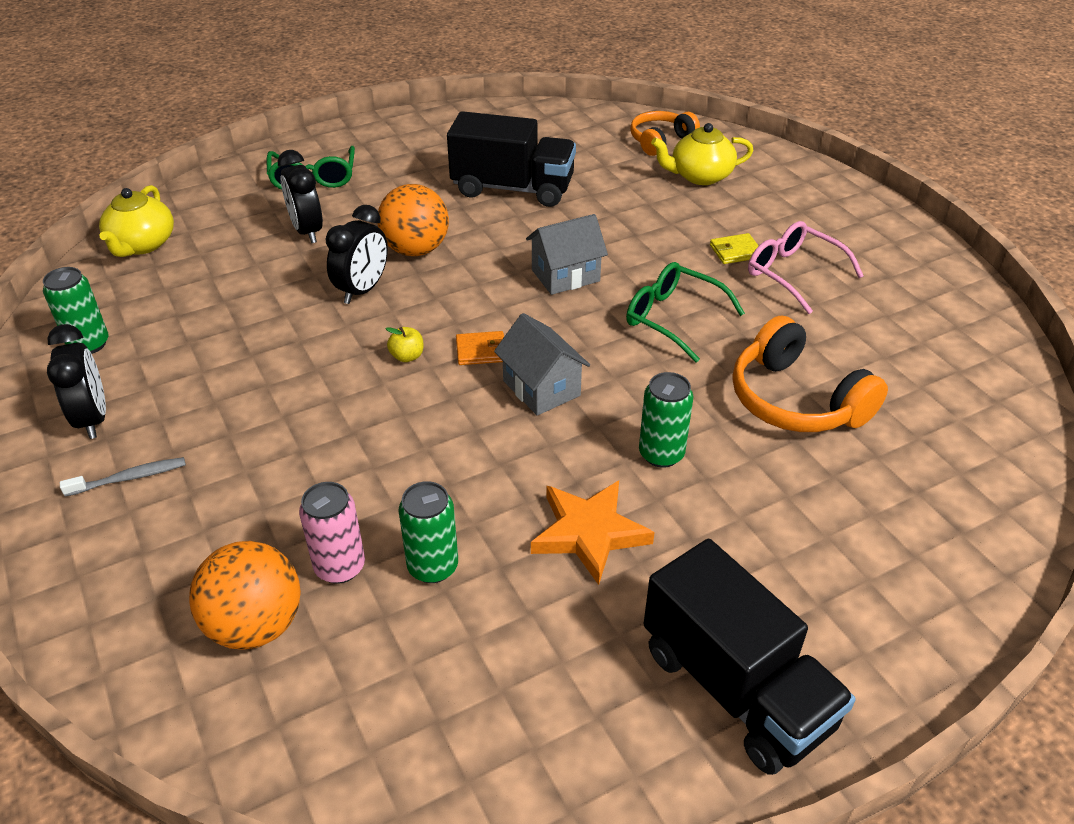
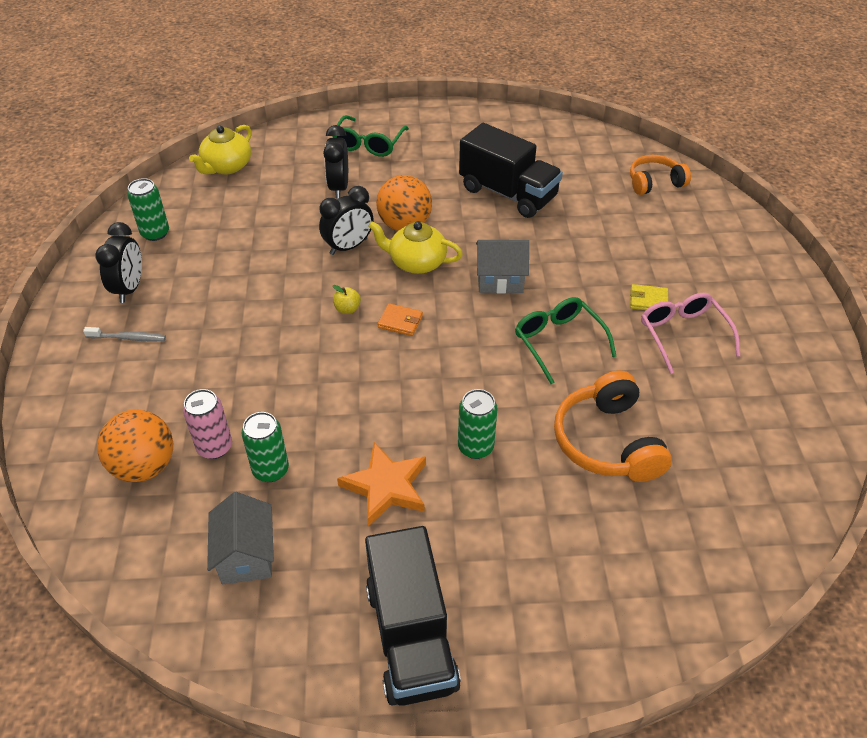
camera: 25 degrees right, 5 degrees up
(541, 388) = (424, 365): grey house -> grey house (246, 555)
(700, 176) = (666, 224): yellow teapot -> yellow teapot (416, 262)

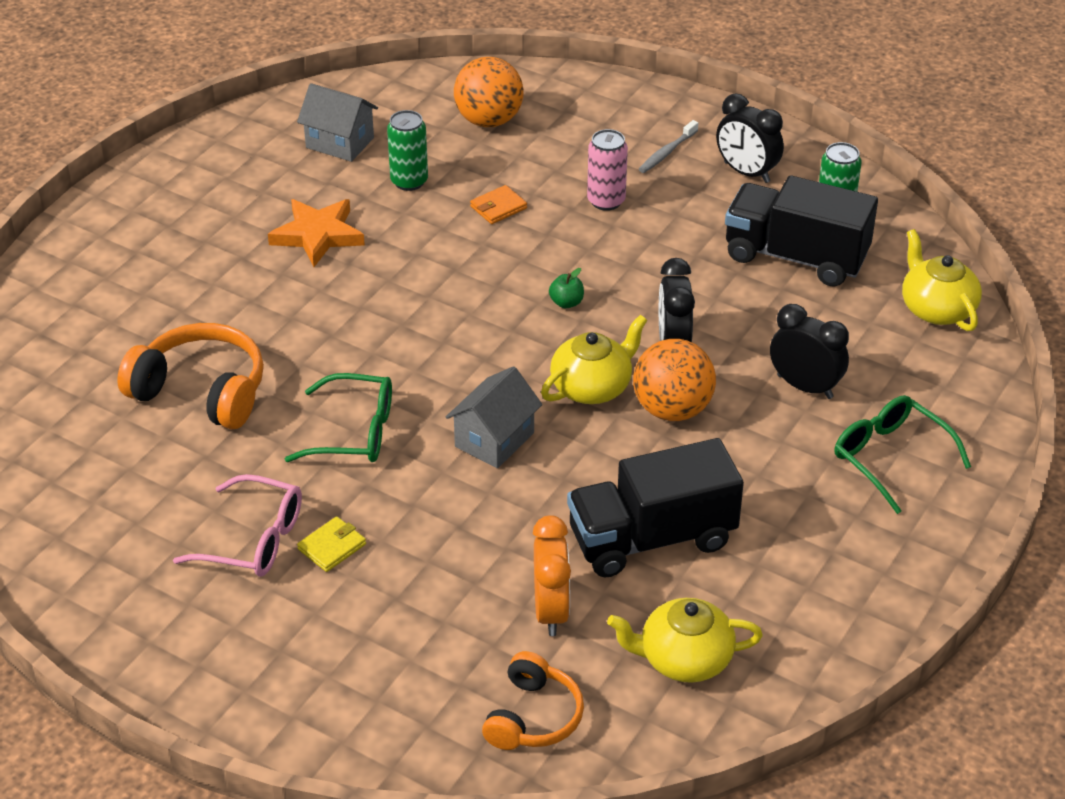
camera: 125 degrees right, 5 degrees down
(214, 447) = (469, 161): pink can -> pink can (606, 201)
(347, 309) = (566, 303): yellow apple -> green apple
(400, 321) = (508, 331): orange wallet -> orange wallet (498, 207)
(411, 636) = (177, 192): black truck -> black truck (795, 257)
(475, 447) = (296, 305): green can -> none
(568, 155) = (684, 659): none -> yellow teapot
(591, 204) = (551, 611): none -> orange clock

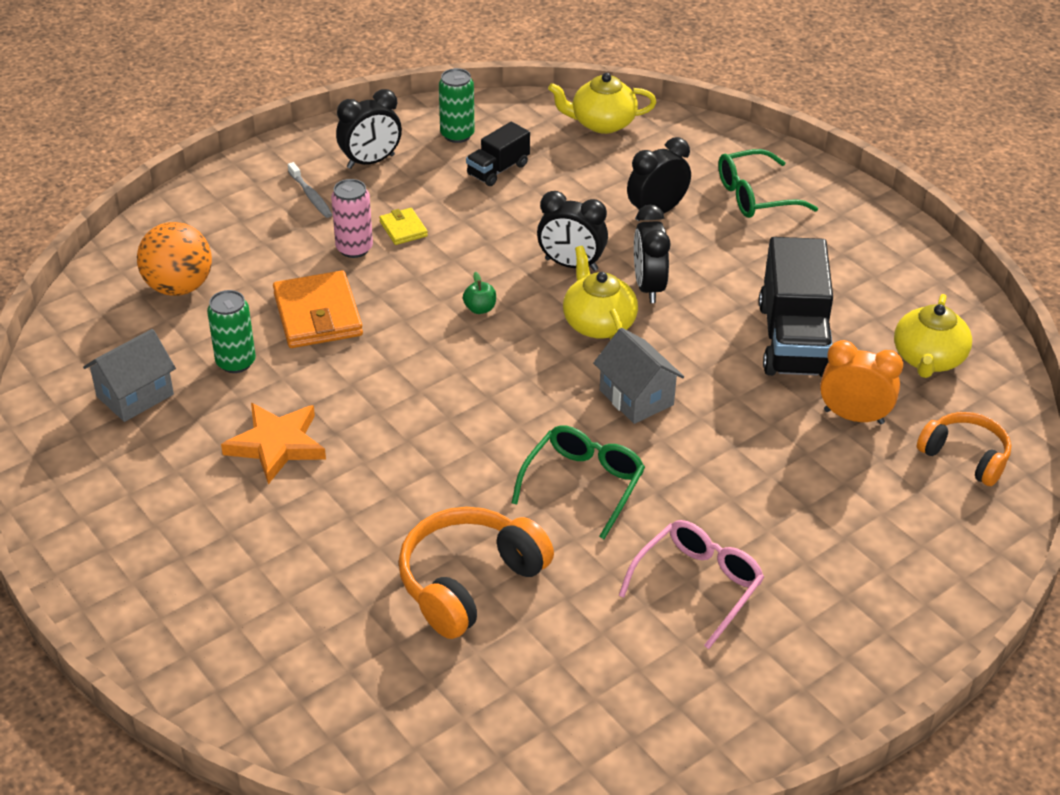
camera: 70 degrees left, 0 degrees up
(332, 547) = (728, 533): yellow wallet -> yellow wallet (403, 229)
(498, 207) = (318, 315): orange wallet -> orange wallet, size x1.97
(672, 409) = (648, 287): orange ball -> black clock
(795, 257) = (498, 170): black truck -> black truck, size x0.53

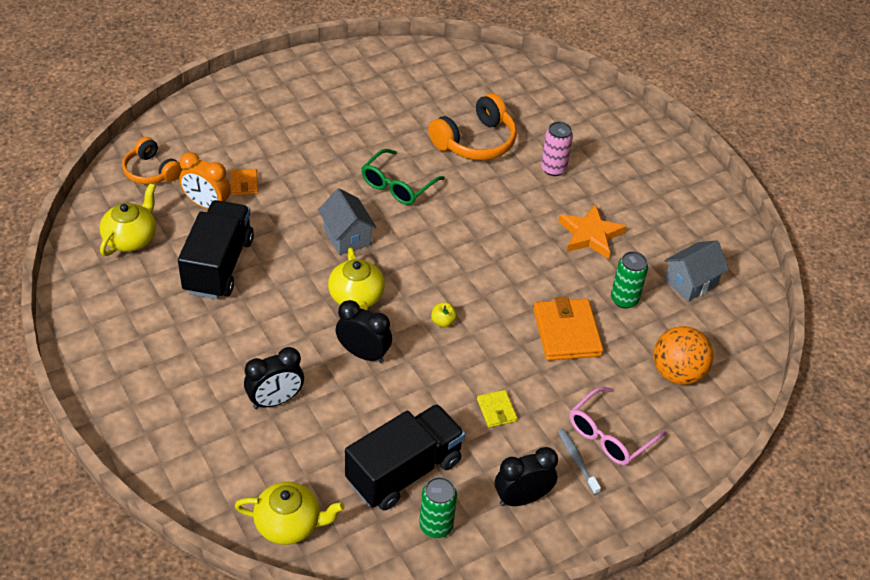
camera: 175 degrees left, 5 degrees up
(354, 248) = (538, 394): pink can -> pink can (553, 169)
(480, 309) = (443, 322): green apple -> yellow apple
(498, 170) = (404, 471): black truck -> black truck, size x1.87
(648, 287) = (308, 324): black clock -> none
(698, 585) = (347, 124): pink glasses -> pink glasses (609, 435)
(755, 196) = (182, 407): green glasses -> none
(817, 455) = (244, 184): none -> orange wallet

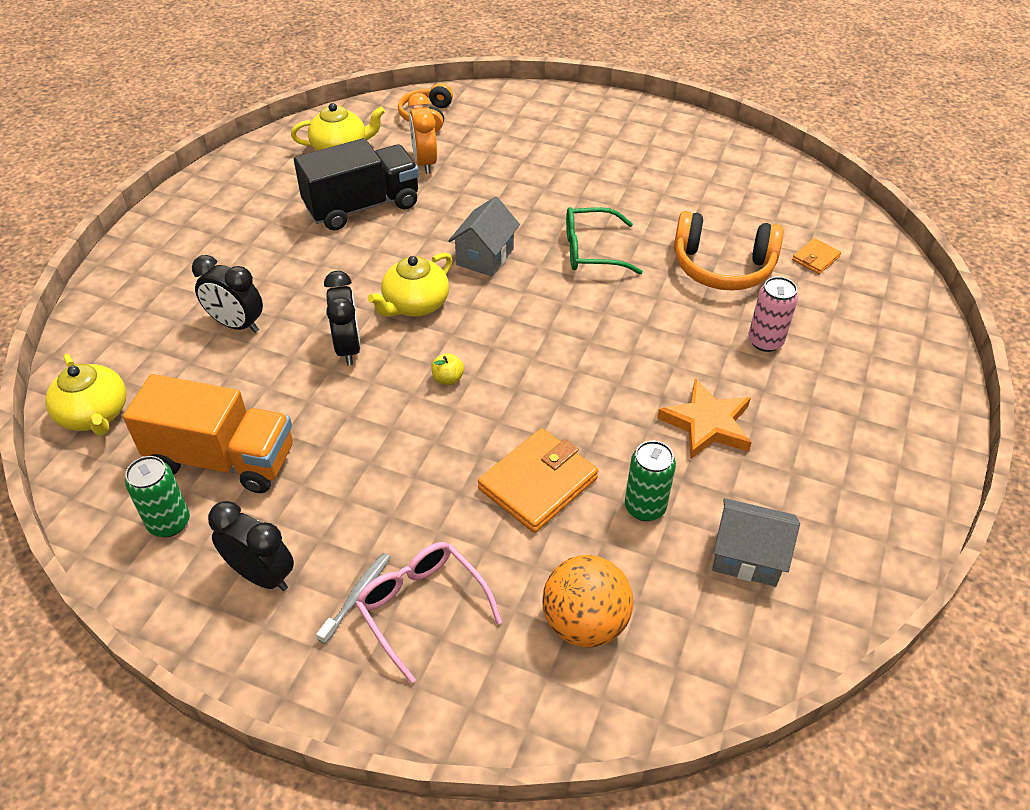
camera: 55 degrees right, 0 degrees up
(244, 184) = (474, 167): orange wallet -> orange wallet (815, 258)
(404, 471) = (222, 459): black truck -> orange truck
(496, 410) = (367, 486): yellow wallet -> none
(609, 435) = (421, 607): pink glasses -> pink glasses turned 45 degrees clockwise

